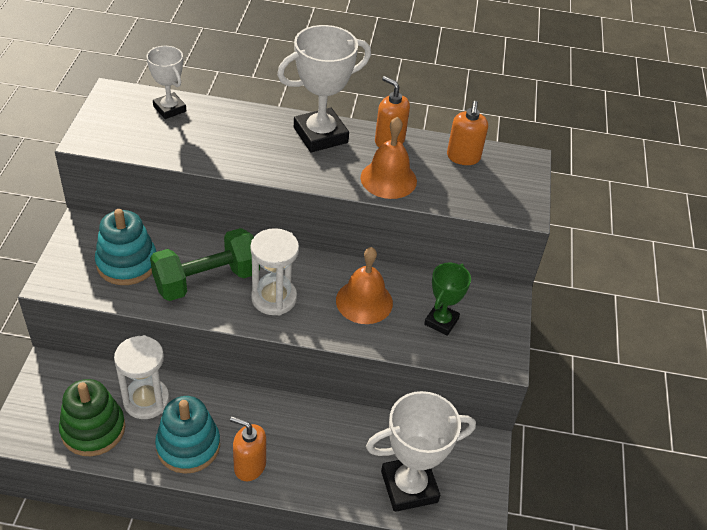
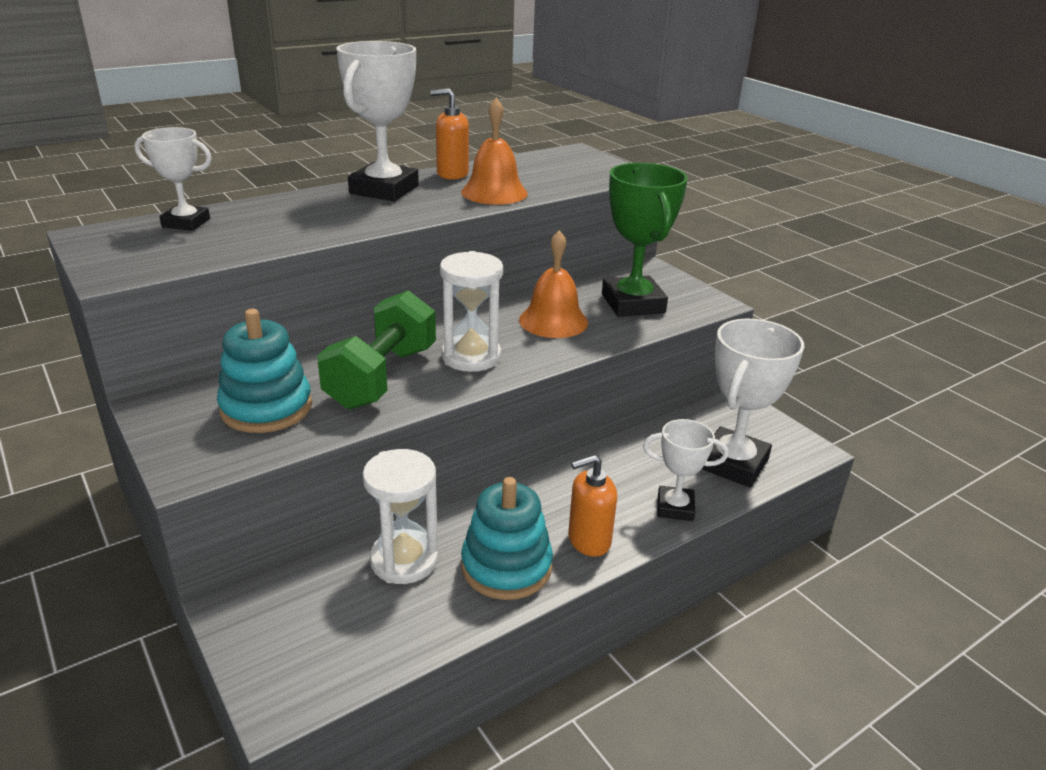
camera: 40 degrees left, 15 degrees down
(93, 429) = (378, 626): green stacking toy -> none
(327, 486) = (675, 508): none -> white trophy
(441, 321) = (633, 303): green trophy -> green trophy, size x1.70
(463, 157) = (529, 163): orange soap dispenser -> none

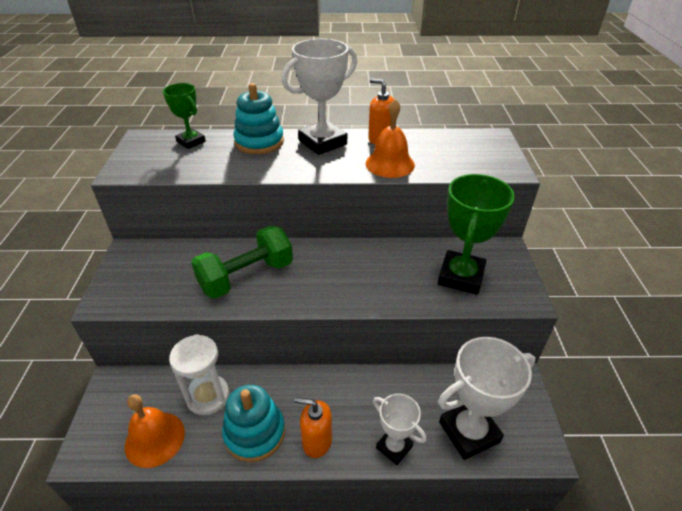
camera: 35 degrees right, 10 degrees up
(186, 223) = (191, 141): white trophy -> green trophy
(266, 408) = (172, 274): turquoise stacking toy -> turquoise stacking toy (259, 142)
(471, 357) = (310, 281): white hourglass -> none
(553, 321) = (389, 271): orange bell -> orange bell (155, 439)

